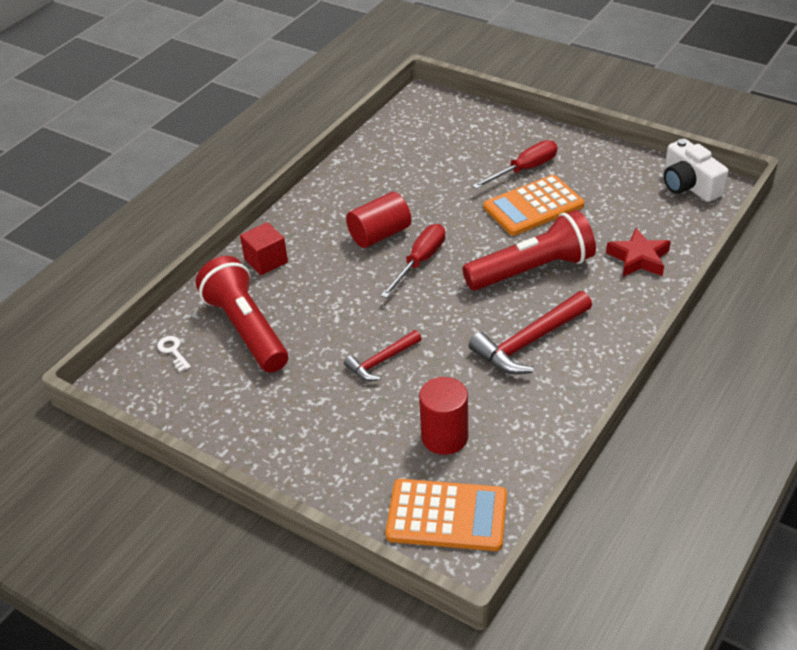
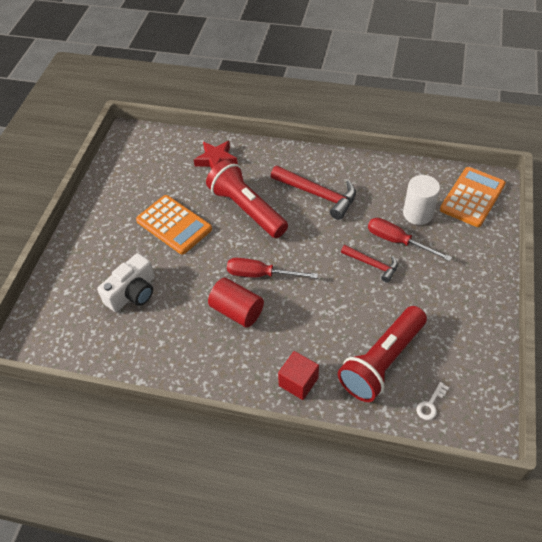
camera: 110 degrees left, 10 degrees up
(444, 437) = (417, 214): red cylinder -> white cylinder
(447, 516) = (472, 197): orange calculator -> orange calculator turned 45 degrees clockwise
(524, 169) = (127, 241): red screwdriver -> red screwdriver (397, 241)
(689, 185) = (128, 149): white camera -> white camera (133, 293)

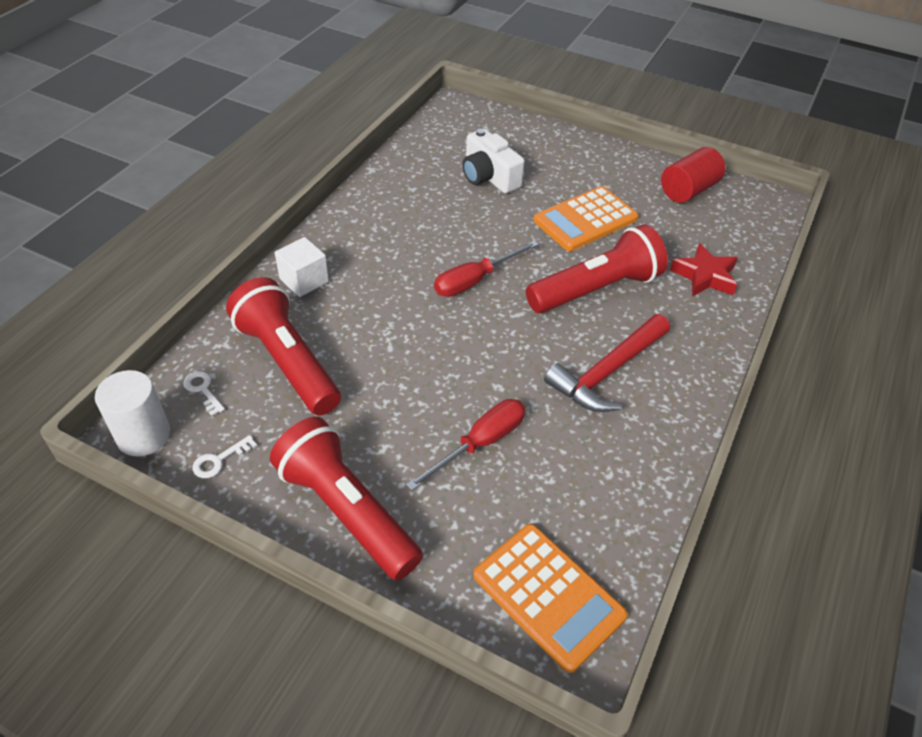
camera: 100 degrees right, 5 degrees down
(237, 311) = (427, 250): red cylinder -> red cylinder (688, 190)
(260, 274) = (474, 280): red screwdriver -> red screwdriver turned 150 degrees counterclockwise
(298, 382) = (304, 280): red cube -> white cube
(372, 264) = (446, 398): red hammer -> none
(417, 214) = (531, 491): white cylinder -> white cylinder (143, 435)
(474, 290) = (347, 511): none -> red flashlight
(477, 368) = (219, 460): none -> white key

